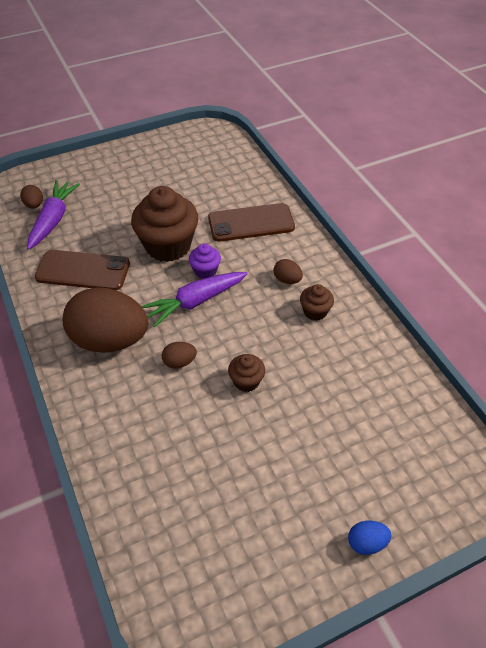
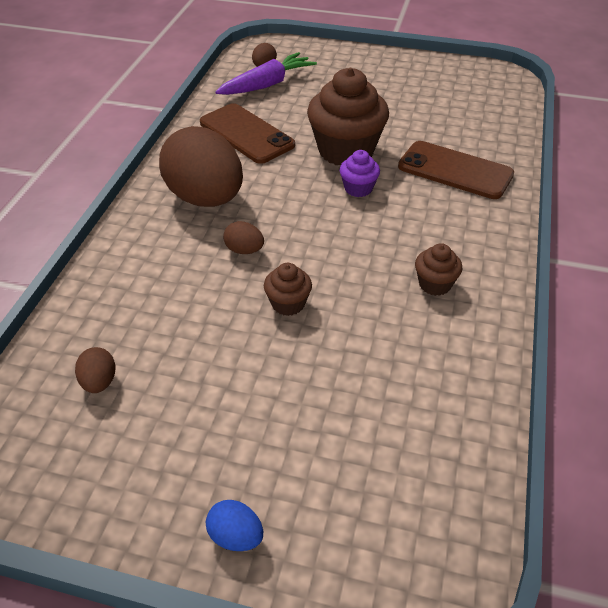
camera: 40 degrees right, 5 degrees down
(195, 302) = (318, 209): purple carrot -> none
(287, 280) = (436, 239): brown egg -> brown egg (99, 382)

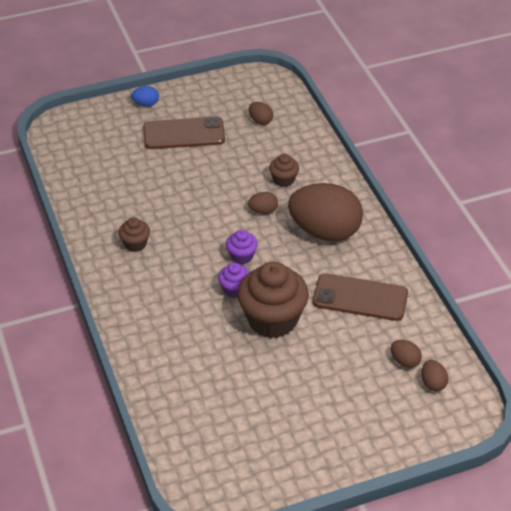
camera: 145 degrees right, 0 degrees up
(267, 84) = (405, 361): purple carrot -> brown egg
(288, 304) = (208, 194): brown cupcake -> brown cupcake (283, 180)
(319, 215) = (241, 256): none -> purple cupcake
(455, 170) = (178, 341): brown phone -> brown phone (184, 134)

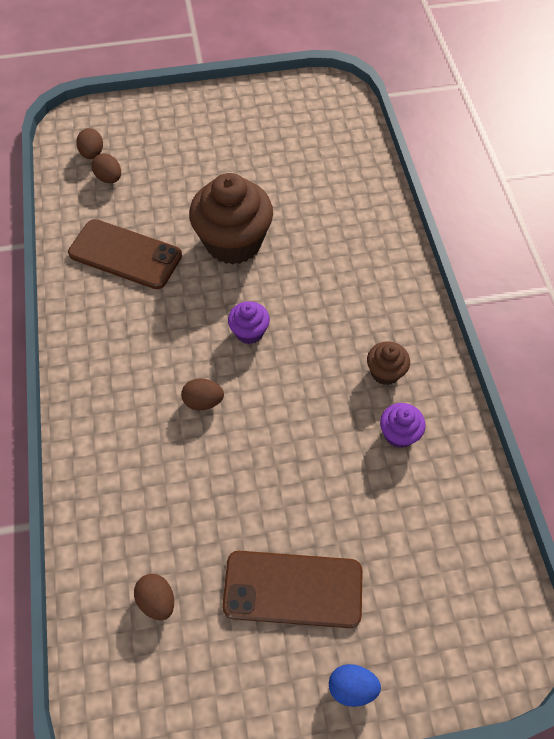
camera: 170 degrees left, 15 degrees up
(234, 289) = (268, 286): purple cupcake -> purple cupcake (399, 434)
(283, 180) = (158, 456): brown cupcake -> none
(325, 231) = (132, 353): brown egg -> none

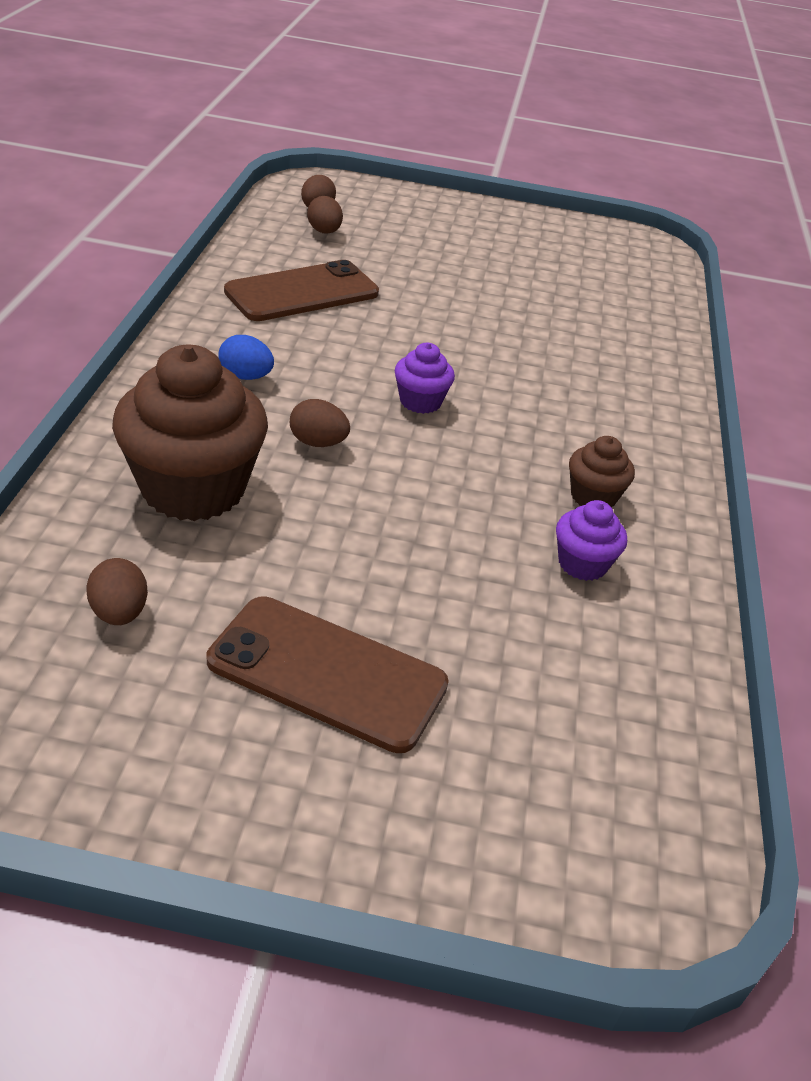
camera: 15 degrees right, 20 degrees down
(125, 254) = (302, 292): brown phone -> brown phone turned 75 degrees counterclockwise
(233, 242) = (446, 322): brown cupcake -> brown cupcake (193, 488)
(352, 687) = (353, 826): blue egg -> blue egg (246, 376)

